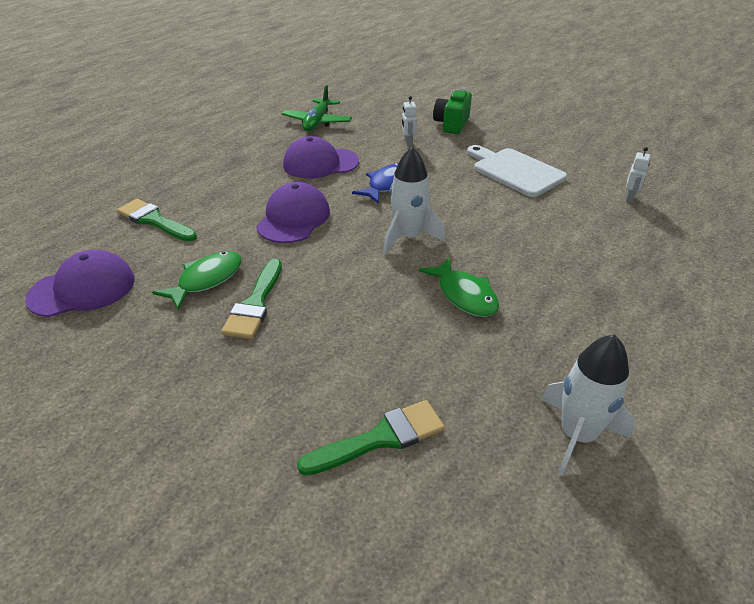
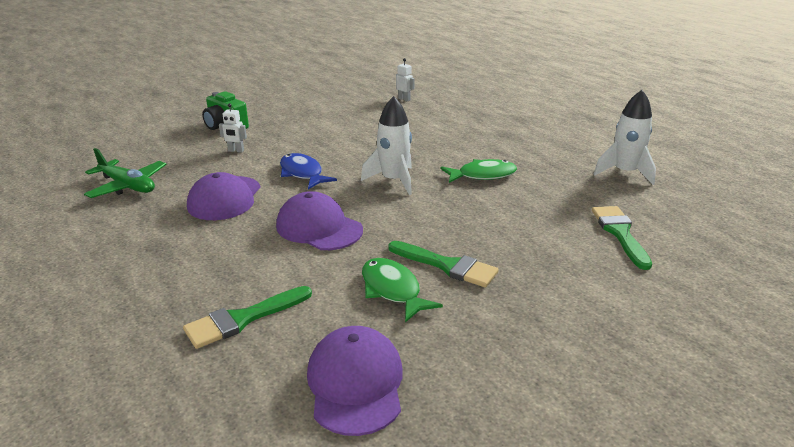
camera: 70 degrees left, 10 degrees down
(515, 171) = (333, 122): white cutting board -> none

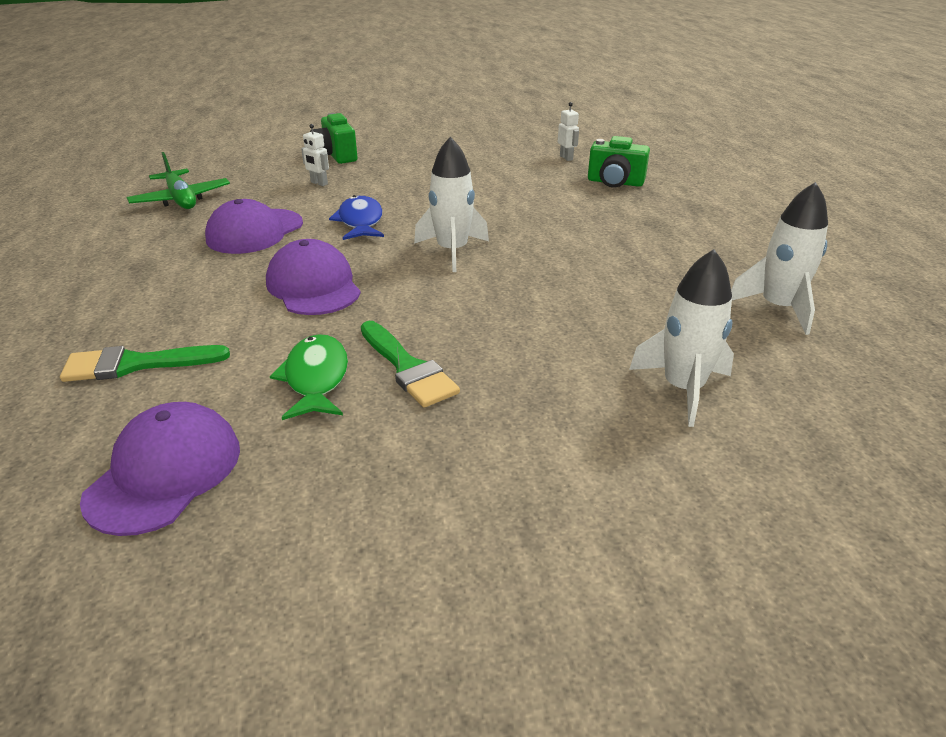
camera: 25 degrees right, 5 degrees up
(454, 111) = (615, 182): none -> green camera
(482, 175) = (569, 268): green fish -> none
(620, 233) = (682, 388): green brush -> white rocket

